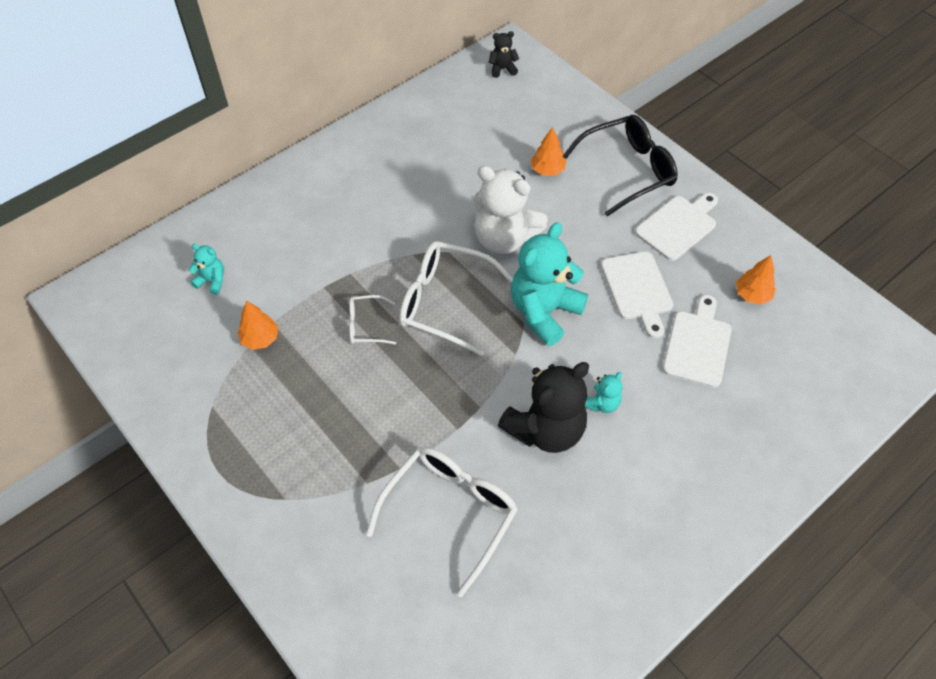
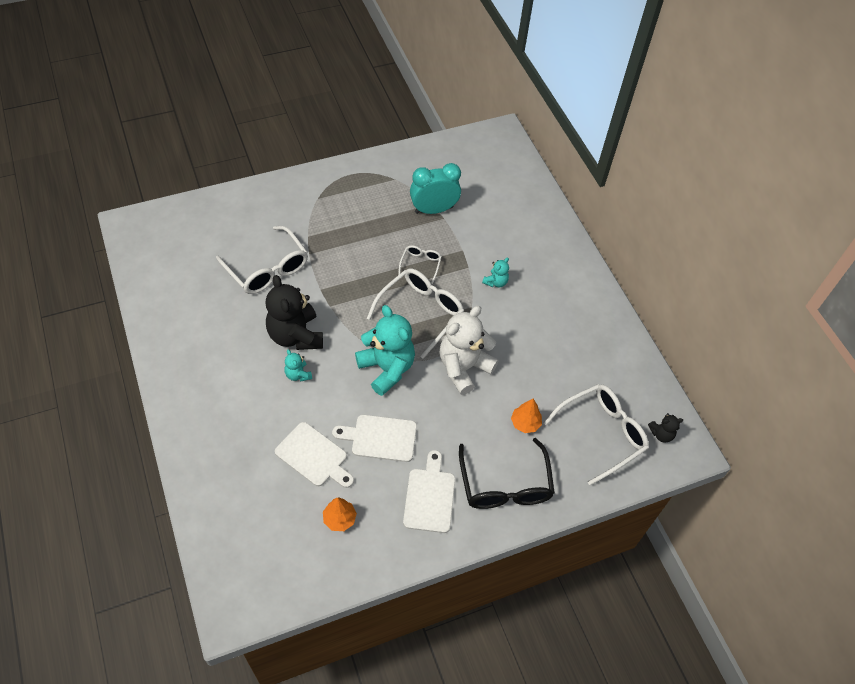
camera: 105 degrees right, 0 degrees up
(212, 281) = (491, 195): turquoise teddy bear -> turquoise teddy bear (496, 282)
(260, 339) = (433, 210): orange tree -> turquoise clock
(502, 69) = (661, 434): black teddy bear -> black teddy bear turned 75 degrees clockwise
(527, 111) = (601, 434): none -> white glasses
(678, 226) = (430, 497): white cutting board -> white cutting board turned 150 degrees counterclockwise

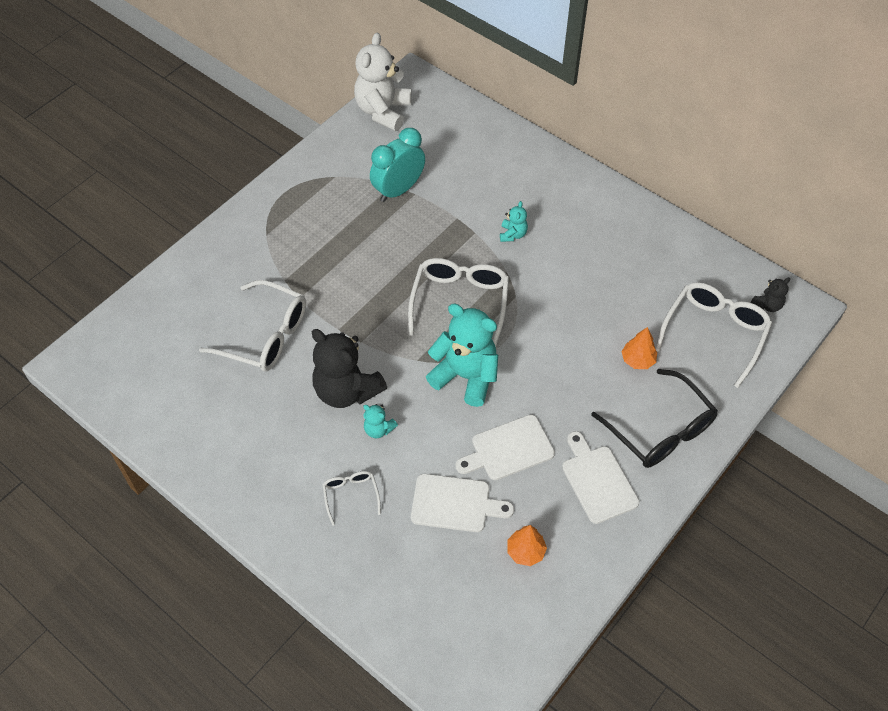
camera: 25 degrees left, 0 degrees up
(420, 265) = (425, 253): white glasses -> white glasses (351, 495)
(463, 368) = (541, 336): white teddy bear -> white teddy bear (383, 111)

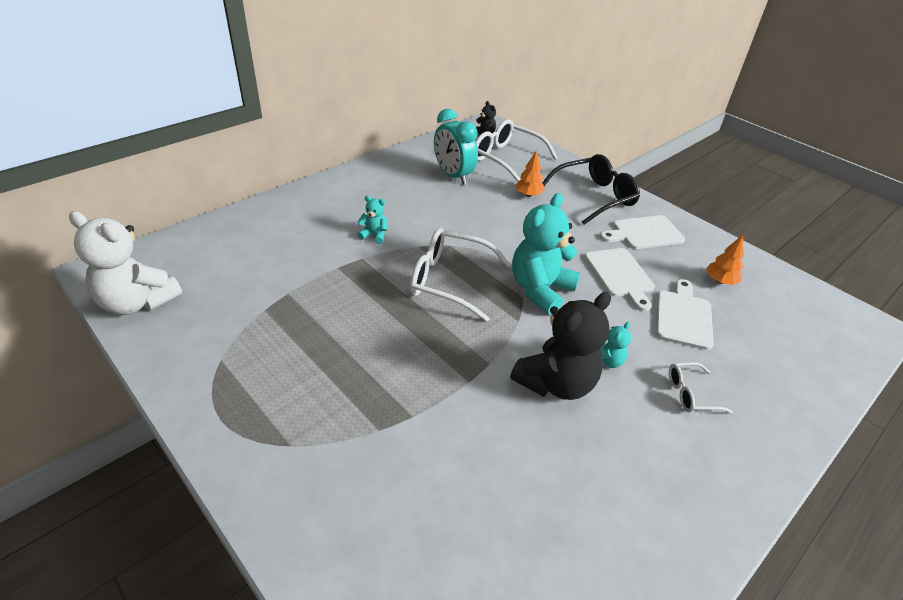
camera: 85 degrees left, 15 degrees down
(265, 335) = (467, 460): white glasses -> none
(398, 190) = (275, 305): turquoise clock -> turquoise clock (453, 176)

